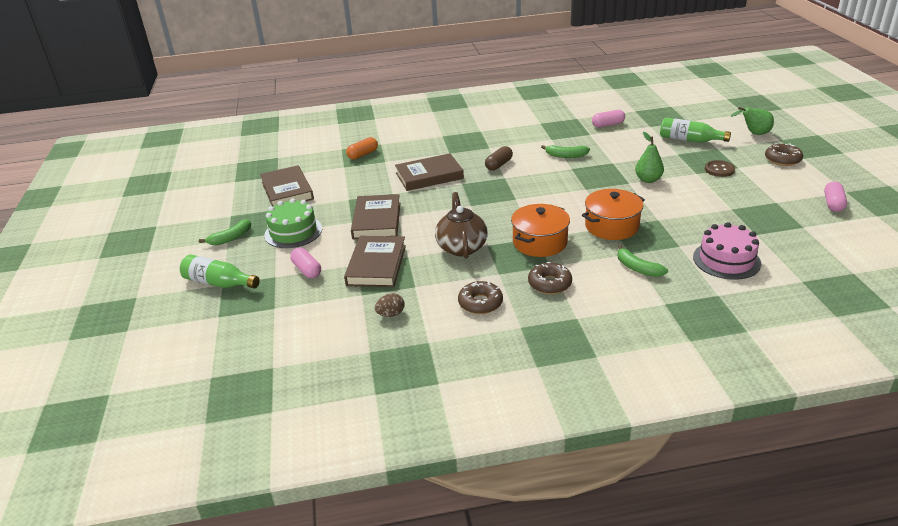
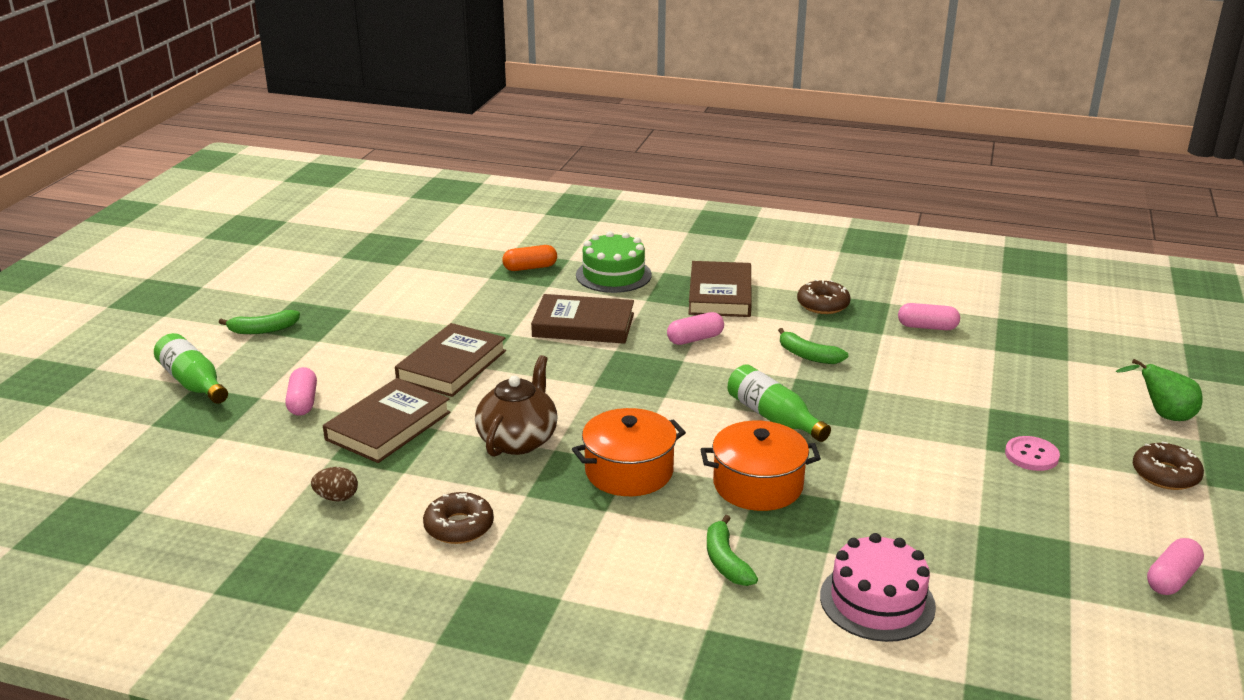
camera: 25 degrees right, 5 degrees down
(287, 190) = (388, 289): brown book -> brown book (720, 294)
(293, 232) = (339, 346): green cake -> green cake (613, 275)
(499, 165) = (695, 339): brown capsule -> pink capsule
(549, 284) = (577, 535): brown donut -> brown donut (823, 304)
(648, 180) = (894, 433): green pear -> none
(689, 140) = (1036, 391): green bottle -> green bottle (773, 417)
(719, 170) = (1031, 455): brown button -> pink button

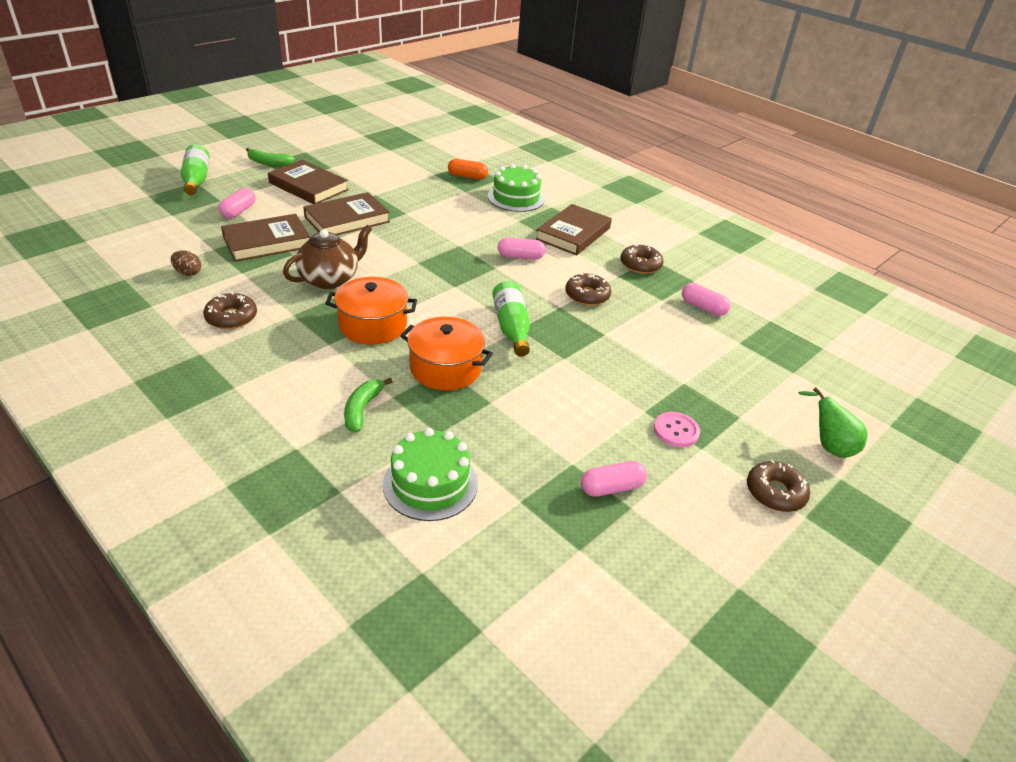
camera: 25 degrees right, 10 degrees up
(583, 325) = (457, 223): brown book -> brown book (308, 186)
(808, 355) = (587, 295): green banana -> brown donut
(877, 601) = (430, 483): pink cake -> green cake
(1172, 579) = (682, 576): pink capsule -> pink capsule (611, 488)

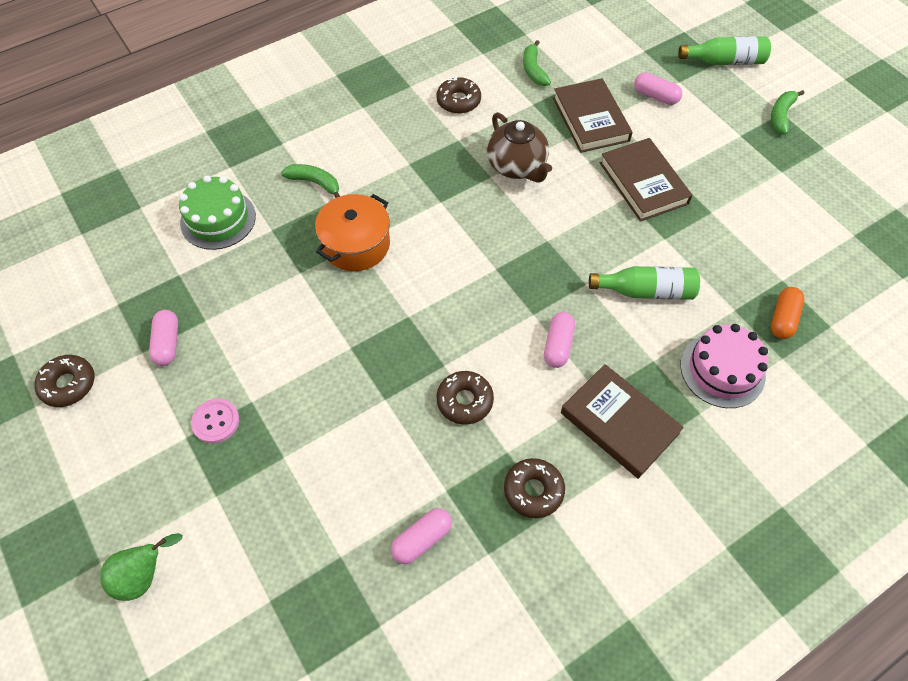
camera: 105 degrees right, 20 degrees up
(188, 273) = (533, 70): brown egg -> green banana
(308, 186) = (723, 150): brown book -> none
(373, 325) = (433, 195): orange pot -> none
(511, 327) = (411, 309): green bottle -> green bottle (646, 291)
(516, 198) = (722, 370): green cake -> pink cake
(775, 492) = (109, 483): brown donut -> brown donut (68, 384)

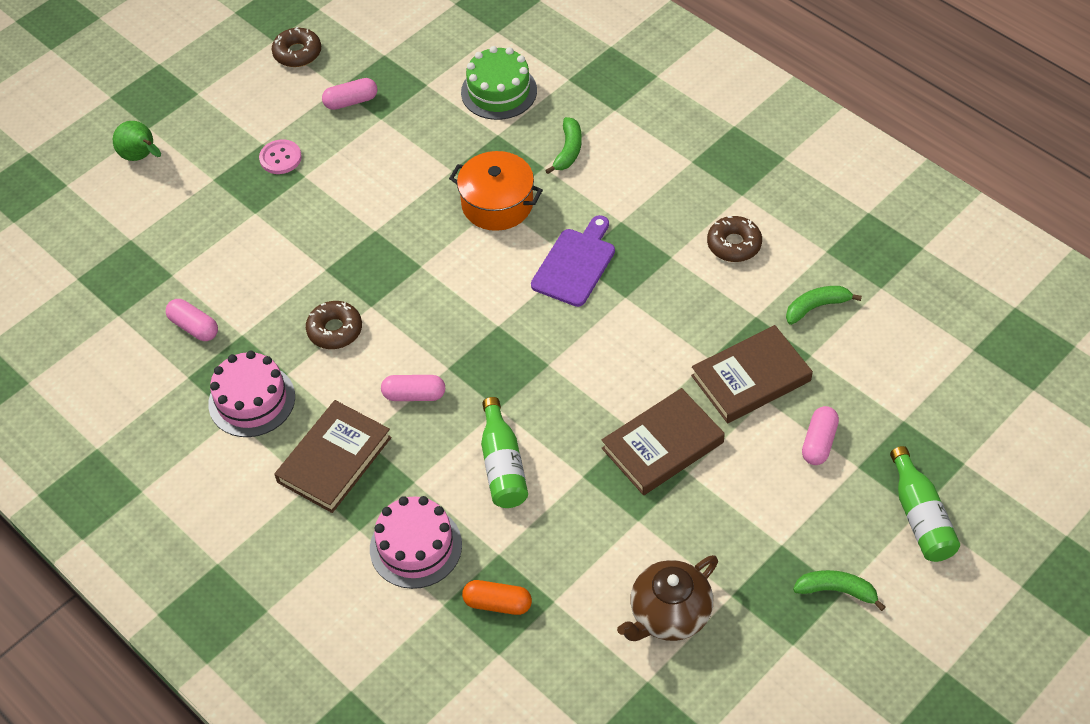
camera: 80 degrees right, 5 degrees down
(445, 202) = (575, 264): none -> purple cutting board
(517, 166) = (649, 318): brown teapot -> brown teapot (669, 614)
(533, 490) = (252, 400): brown donut -> pink cake

